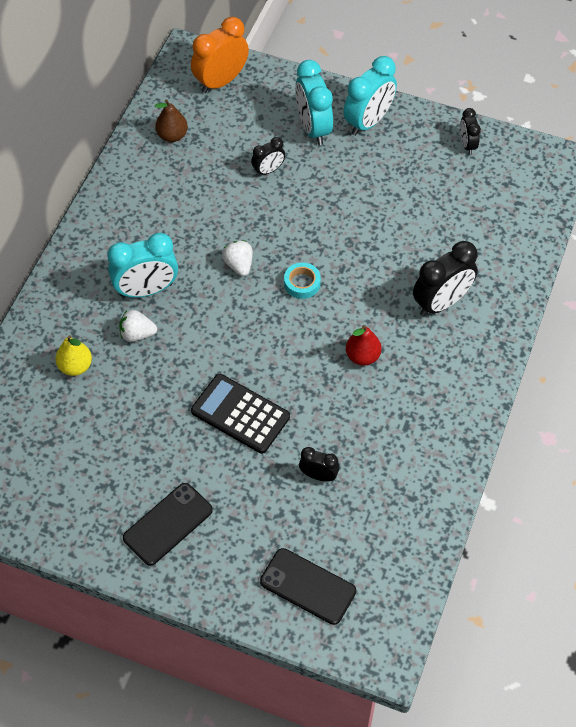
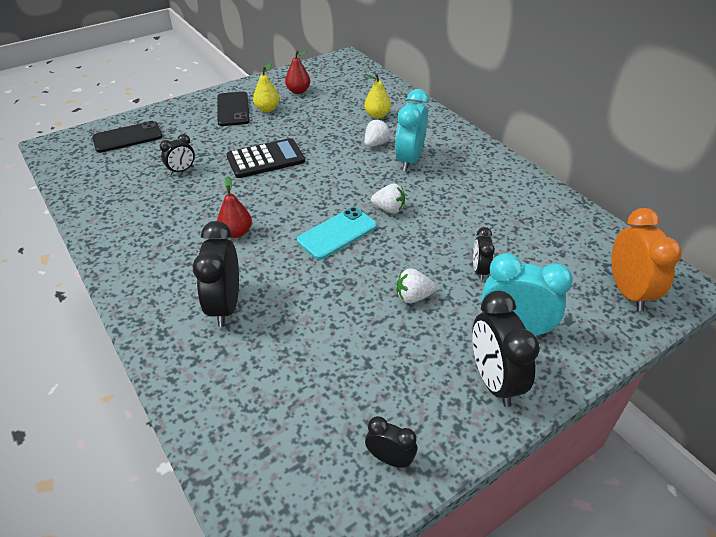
camera: 125 degrees right, 15 degrees down
(73, 484) = (298, 91): none -> red pear
(140, 487) = (267, 109): none -> yellow pear
(172, 136) = (567, 231): brown pear -> none
(302, 283) = (337, 233): turquoise tape -> turquoise phone
(331, 196) = (413, 297): none -> white strawberry
(368, 122) = (494, 380): turquoise clock -> black clock

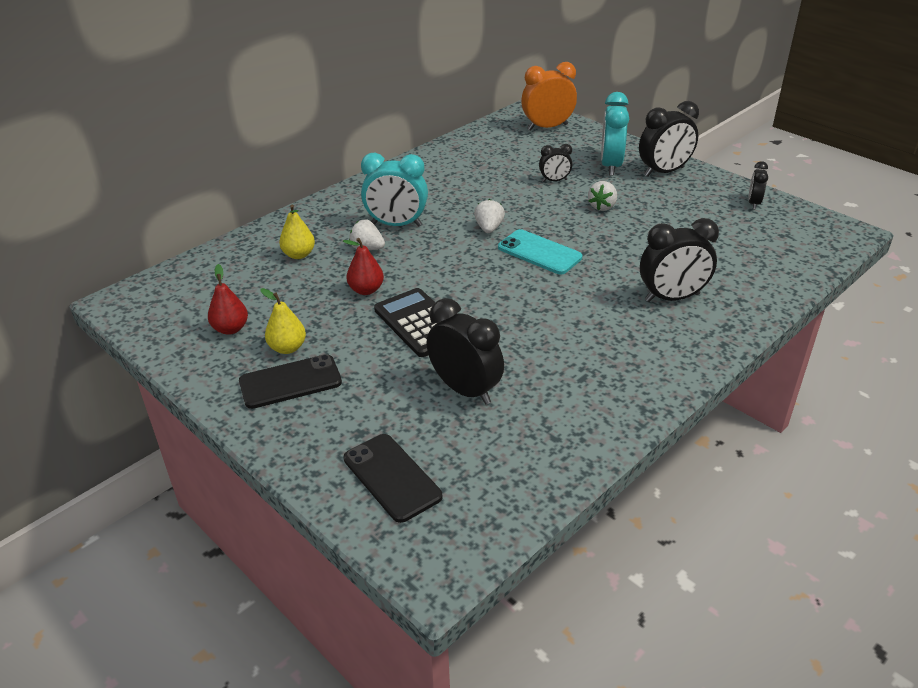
camera: 100 degrees left, 5 degrees down
(181, 170) = (465, 390): black clock -> black clock, size x1.84
(236, 232) = (567, 314): red pear -> red pear (366, 290)
(413, 297) = (602, 206): white strawberry -> white strawberry turned 45 degrees clockwise

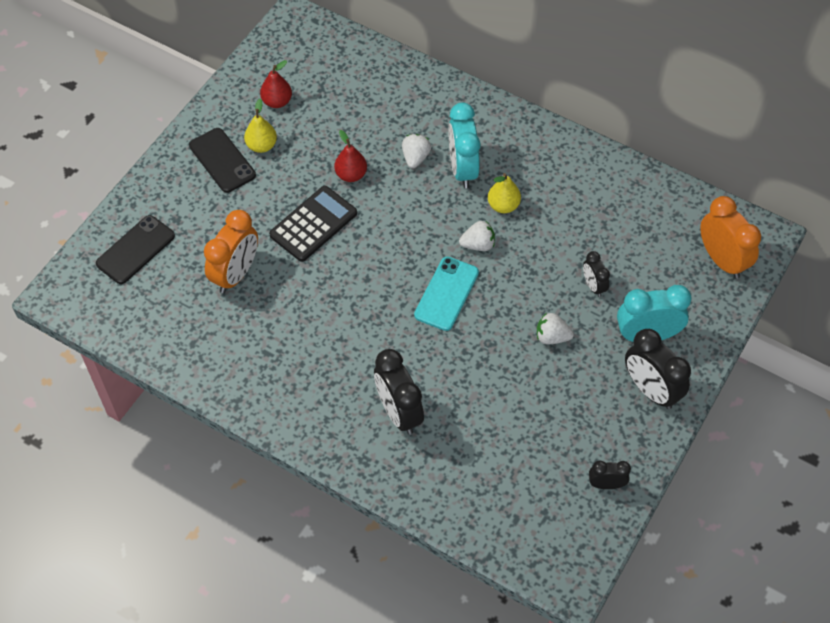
camera: 75 degrees right, 20 degrees up
(299, 255) = (391, 111): yellow pear -> yellow pear (503, 205)
(465, 390) = (236, 274): black clock -> orange clock

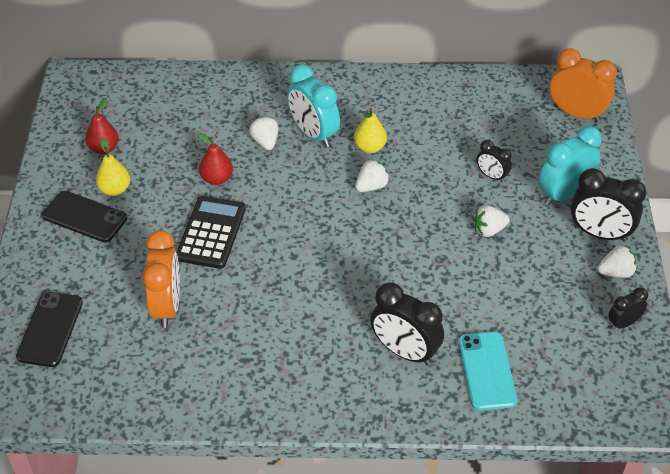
camera: 30 degrees left, 10 degrees down
(446, 294) = (373, 236): turquoise phone -> turquoise phone (487, 371)
(636, 434) = (616, 272): none -> white strawberry

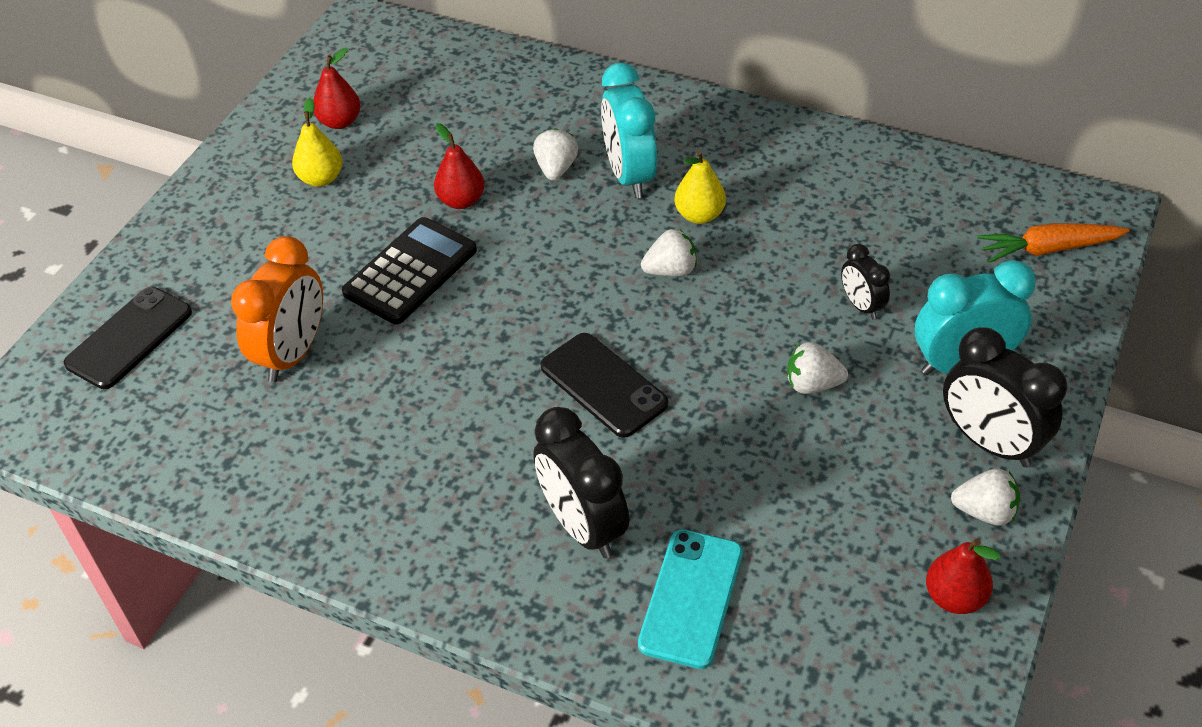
camera: 25 degrees right, 0 degrees up
(85, 217) = (262, 204): black phone -> black phone (603, 385)
(576, 113) = (1048, 249): orange clock -> orange carrot
(623, 323) = (954, 597): black clock -> red pear

